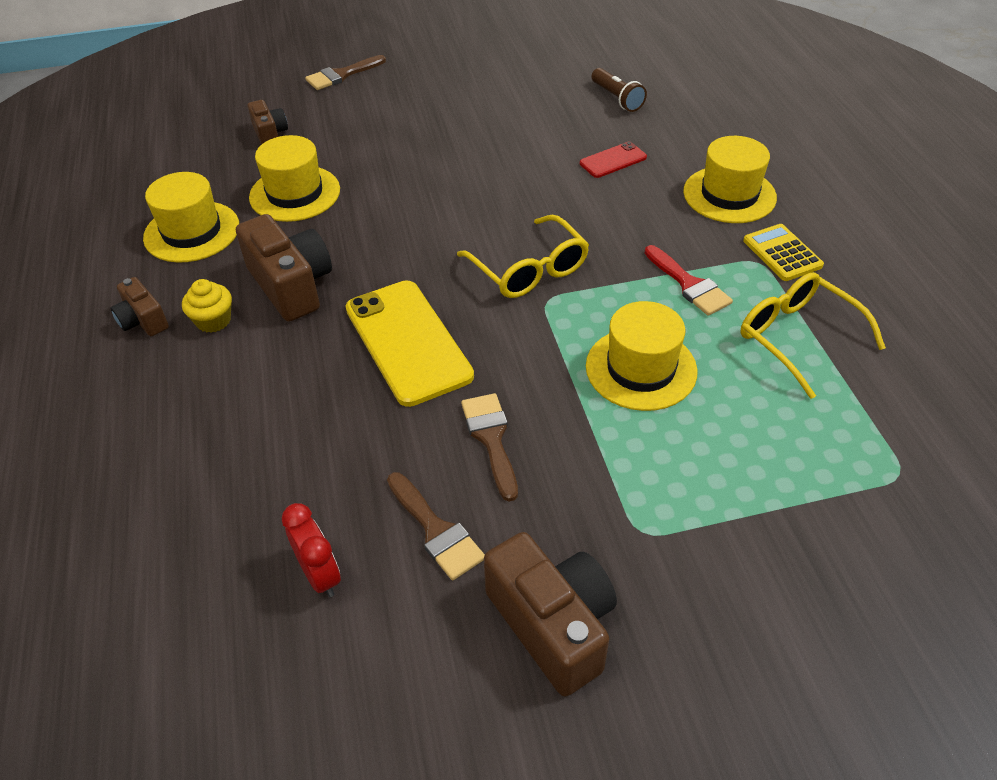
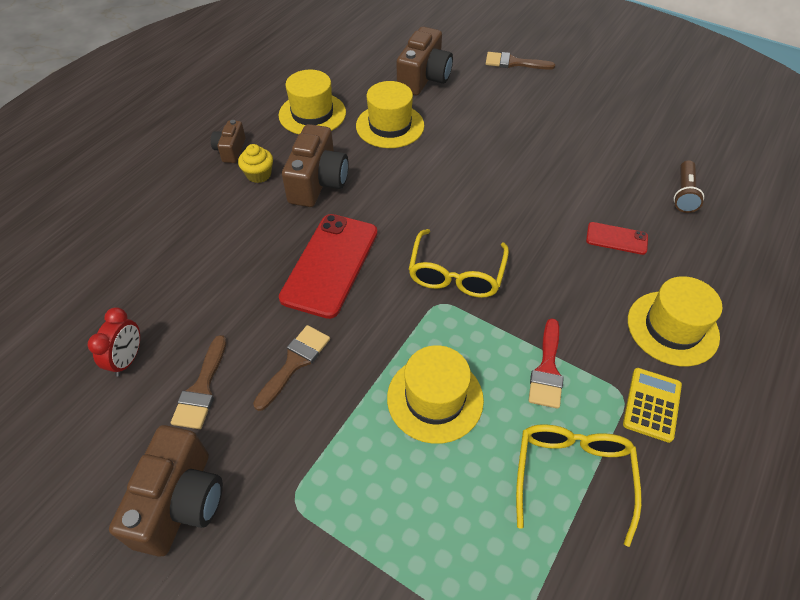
camera: 45 degrees right, 5 degrees up
(270, 134) = (424, 78): brown camera -> brown camera, size x1.81
(408, 342) = (330, 264): yellow phone -> red phone

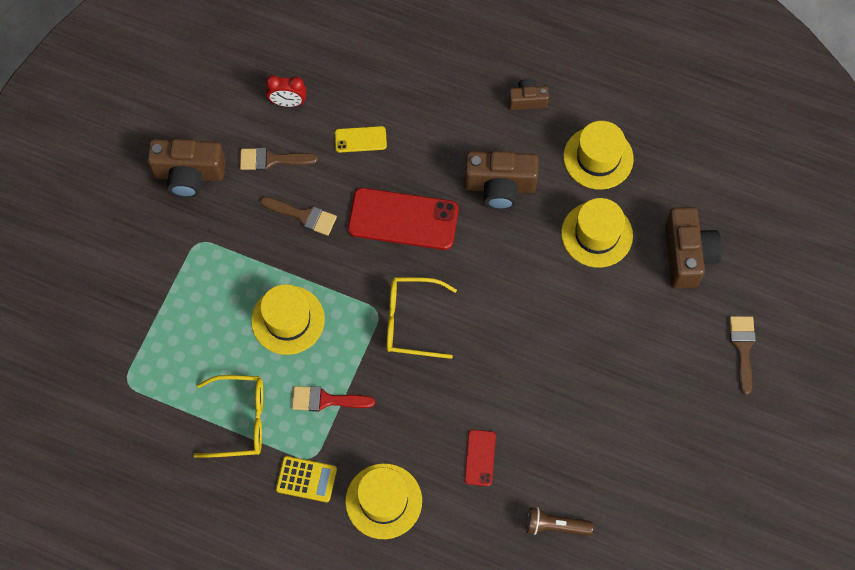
camera: 80 degrees right, 15 degrees up
(214, 290) = (360, 139): none -> yellow phone
(259, 174) = (499, 134): yellow cupcake -> none
(424, 78) = (687, 255): brown camera -> brown camera turned 105 degrees counterclockwise

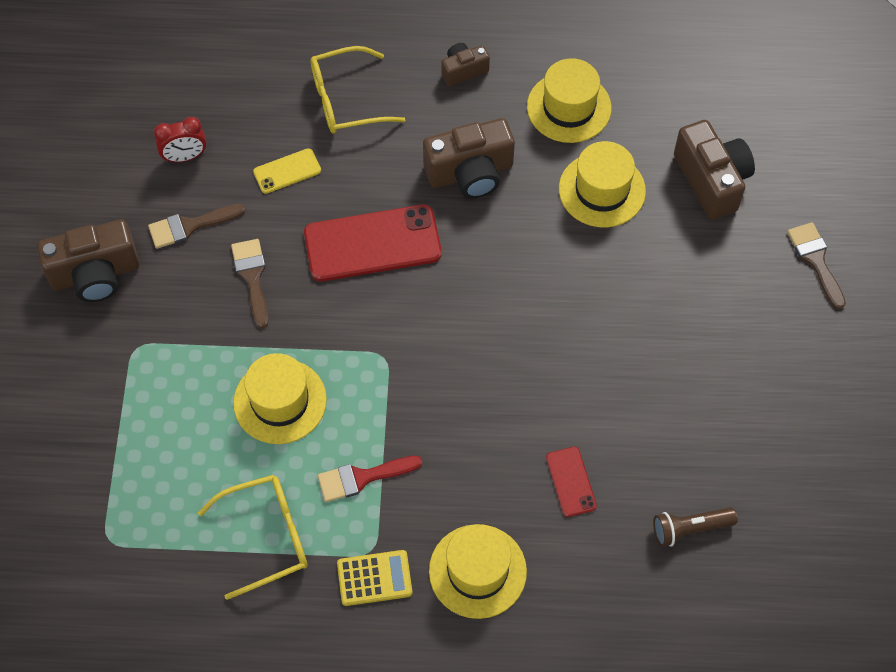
camera: 20 degrees left, 5 degrees down
(303, 216) = (252, 277): brown brush -> brown brush turned 105 degrees counterclockwise
(411, 321) = (427, 354): yellow glasses -> yellow glasses (345, 100)

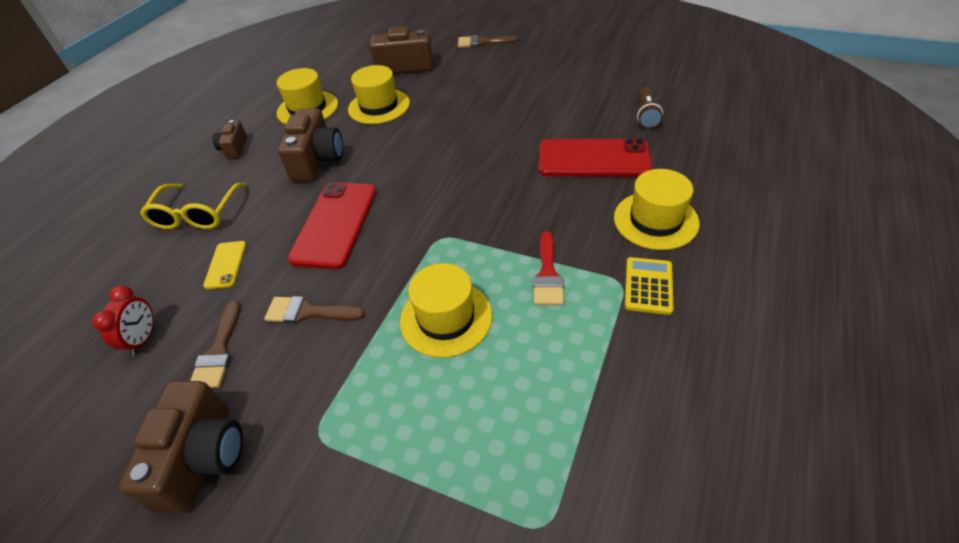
camera: 65 degrees left, 15 degrees down
(267, 537) = (585, 359): yellow glasses -> none
(571, 482) = (593, 159): red phone -> red phone, size x2.02

